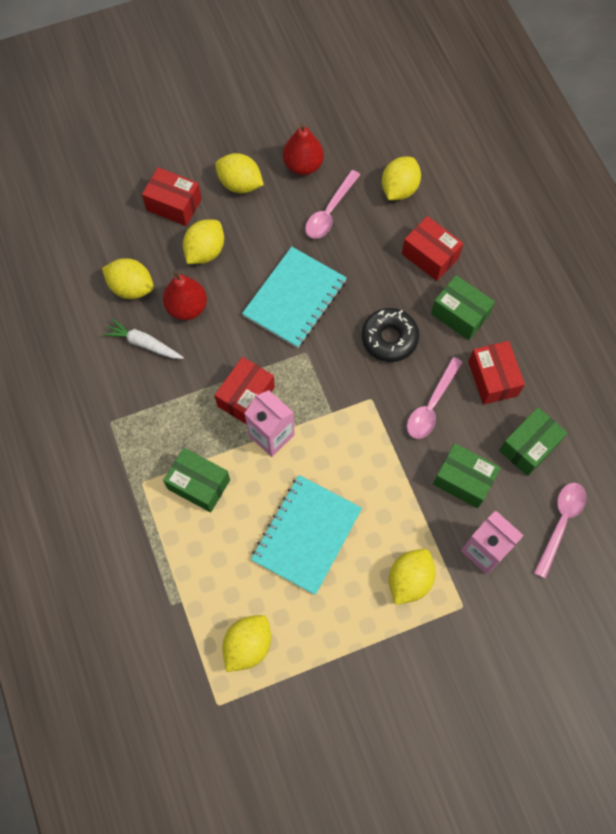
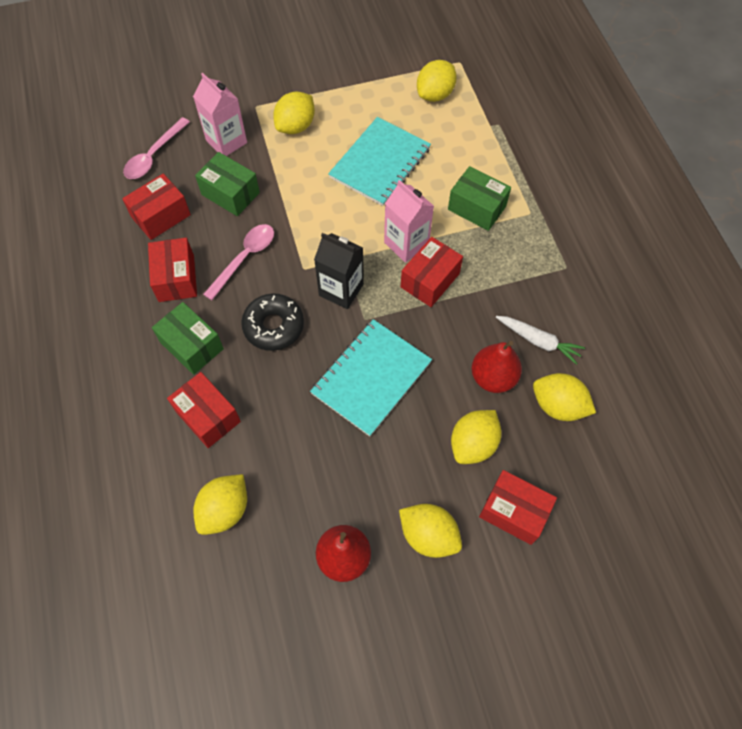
camera: 175 degrees left, 5 degrees down
(329, 212) = (318, 485): pink spoon -> none
(331, 379) = (341, 290): none -> black carton
(529, 446) = (161, 216): green box -> red box

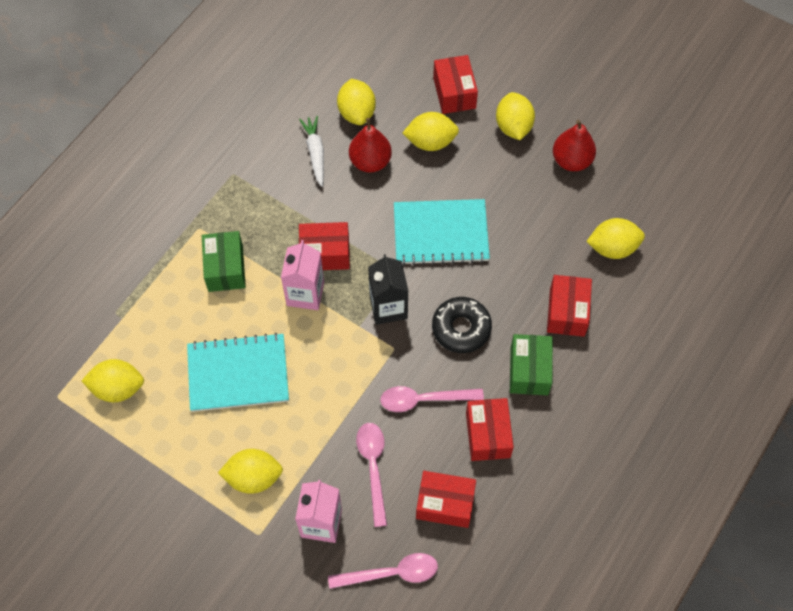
camera: 130 degrees left, 0 degrees up
(176, 278) = (488, 435): red box -> red box turned 45 degrees counterclockwise
(230, 193) = (373, 467): green box -> pink spoon

